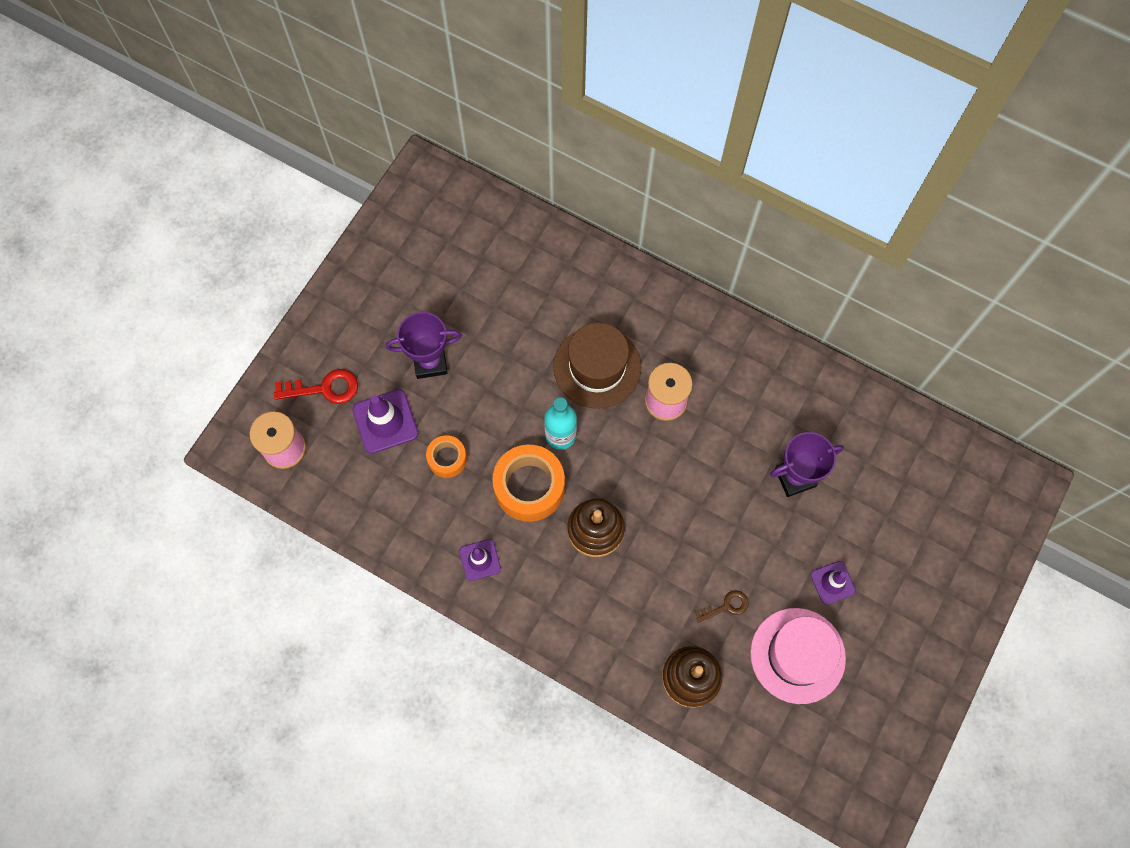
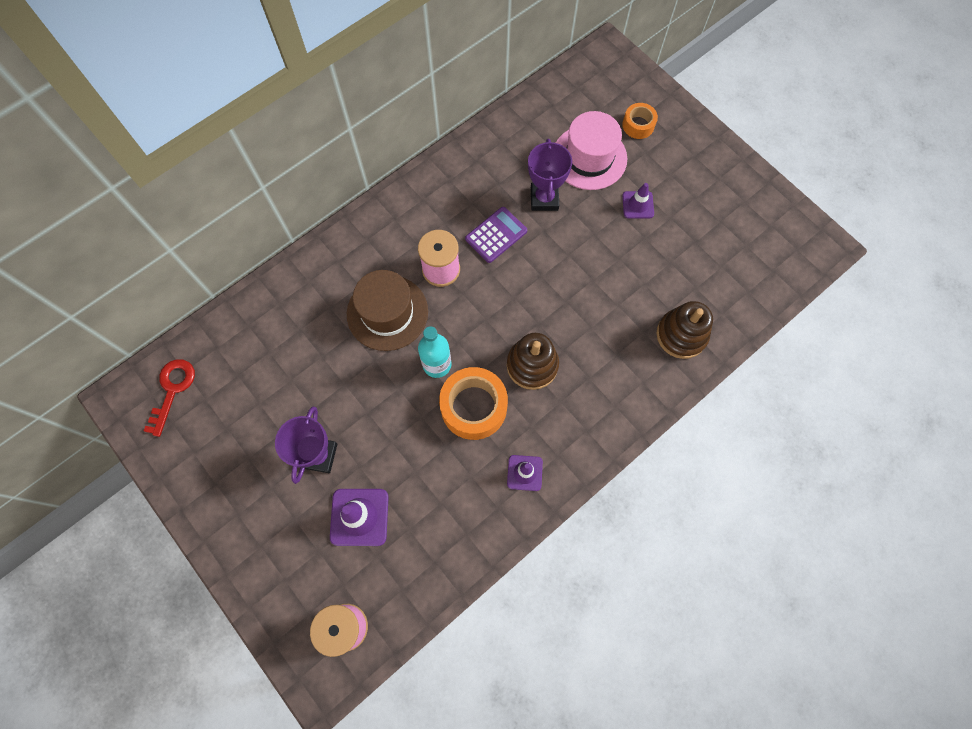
camera: 70 degrees left, 0 degrees up
(324, 388) = (300, 566): red key -> red key (172, 390)
(447, 459) = (419, 471): orange tape -> orange tape (638, 125)
(726, 606) = (631, 287): brown key -> none
(729, 442) = (496, 235): none -> purple calculator
(797, 655) = (687, 251): pink hat -> pink hat (589, 157)

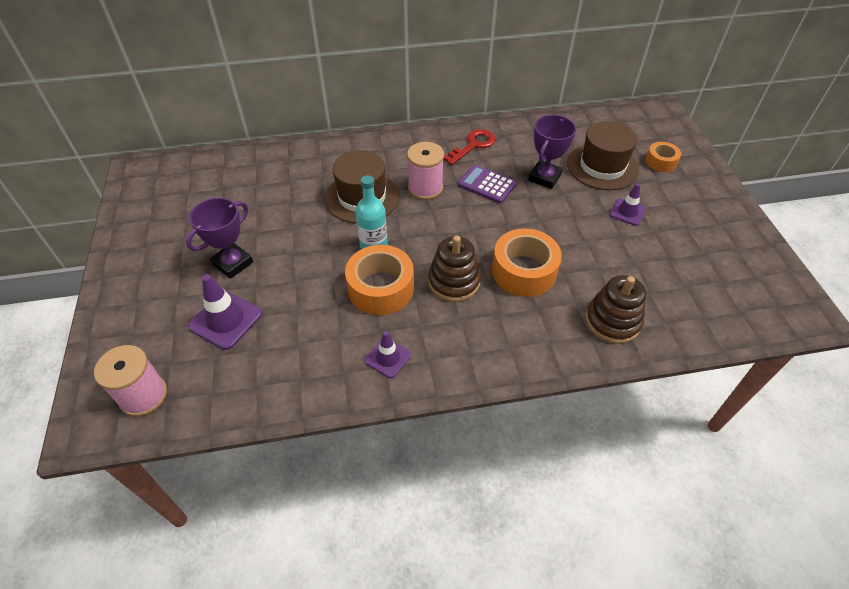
camera: 30 degrees right, 20 degrees down
(172, 390) = (172, 178): red key -> red key (473, 145)
(496, 235) = (487, 184): purple calculator -> purple calculator turned 135 degrees counterclockwise
(584, 321) = (524, 271): none -> orange tape
(589, 157) = (602, 166): pink hat -> brown hat

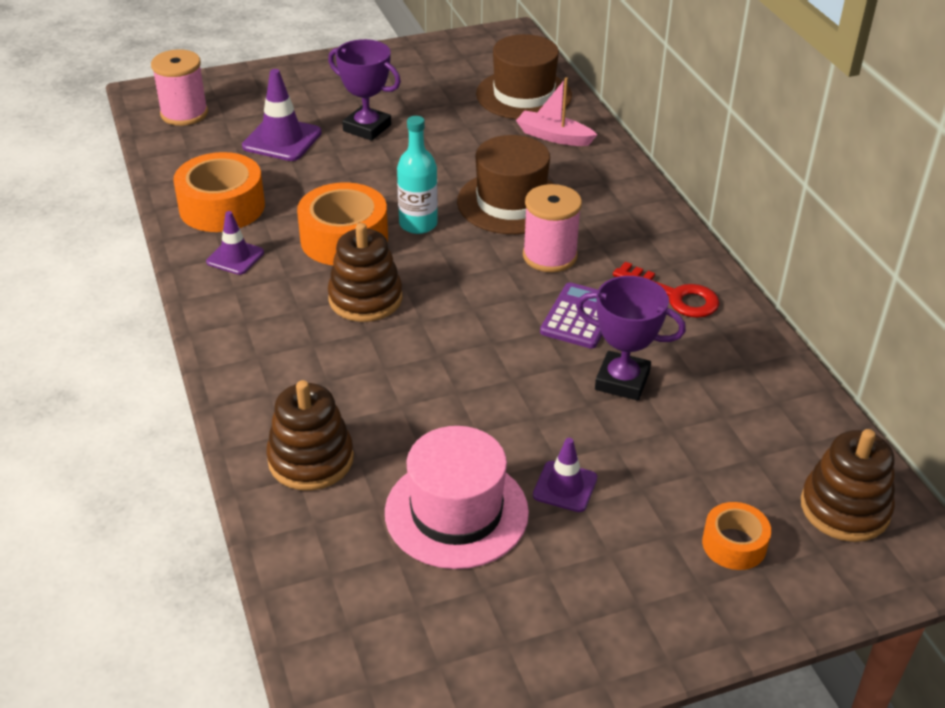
camera: 80 degrees right, 10 degrees down
(290, 166) = (554, 136): none -> pink boat
(524, 271) = (397, 364): orange tape -> orange tape (222, 207)
(602, 166) = (683, 456): brown hat -> brown hat (524, 95)
(634, 124) = (844, 508): none -> brown stacking toy
(650, 257) = (456, 512): none -> pink hat

